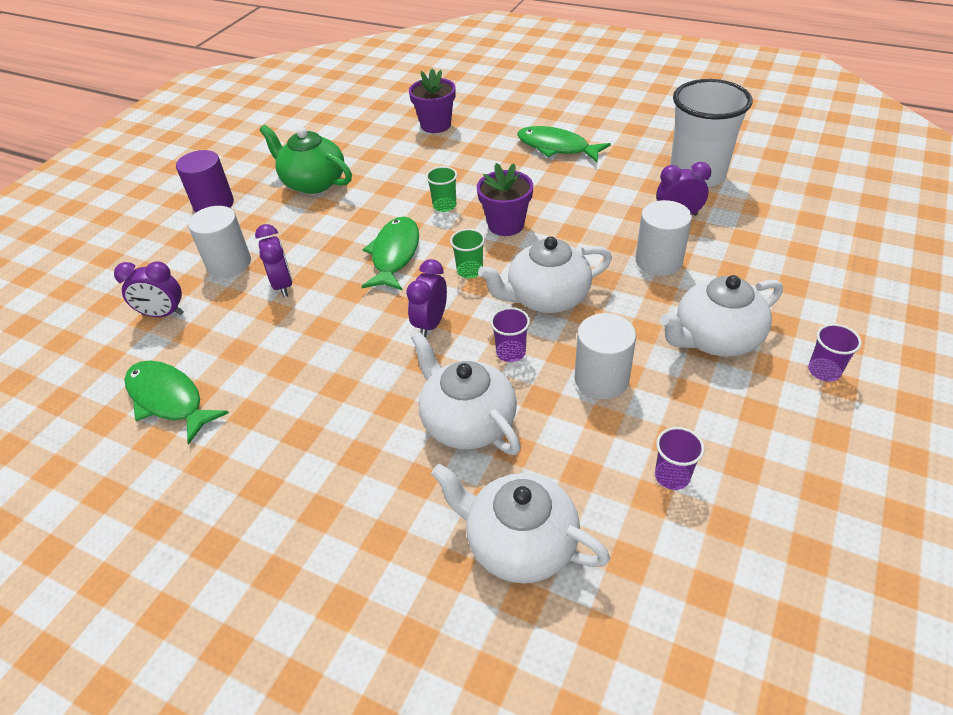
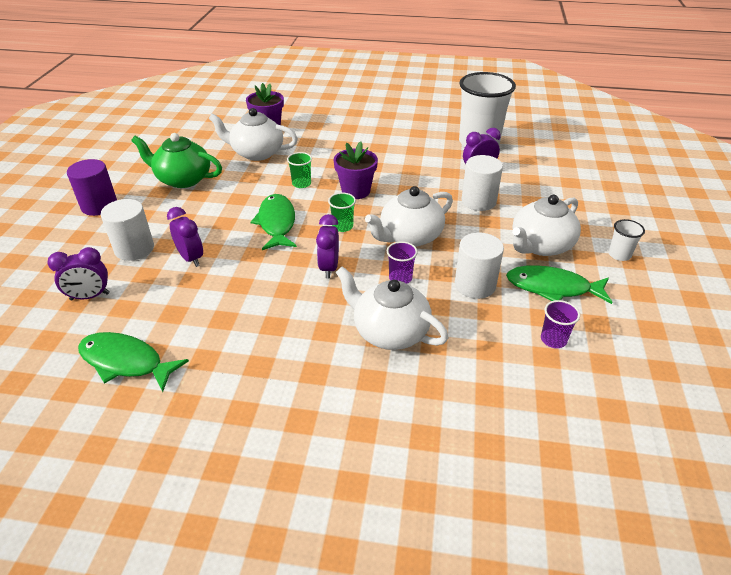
camera: 20 degrees left, 5 degrees down
(519, 543) = (467, 407): white teapot -> white teapot (256, 153)
(557, 147) = (370, 134): green fish -> green fish (552, 288)
(824, 371) = (619, 255): purple cup -> white cup

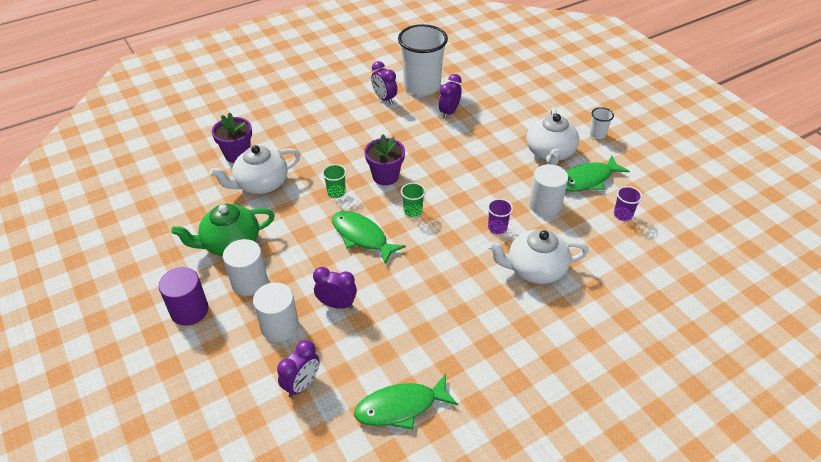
camera: 40 degrees left, 5 degrees up
(329, 268) = (444, 249): purple clock -> purple clock (384, 99)
(409, 237) = (466, 193): white teapot -> none
(478, 201) = (477, 138): white cylinder -> white cylinder (249, 282)

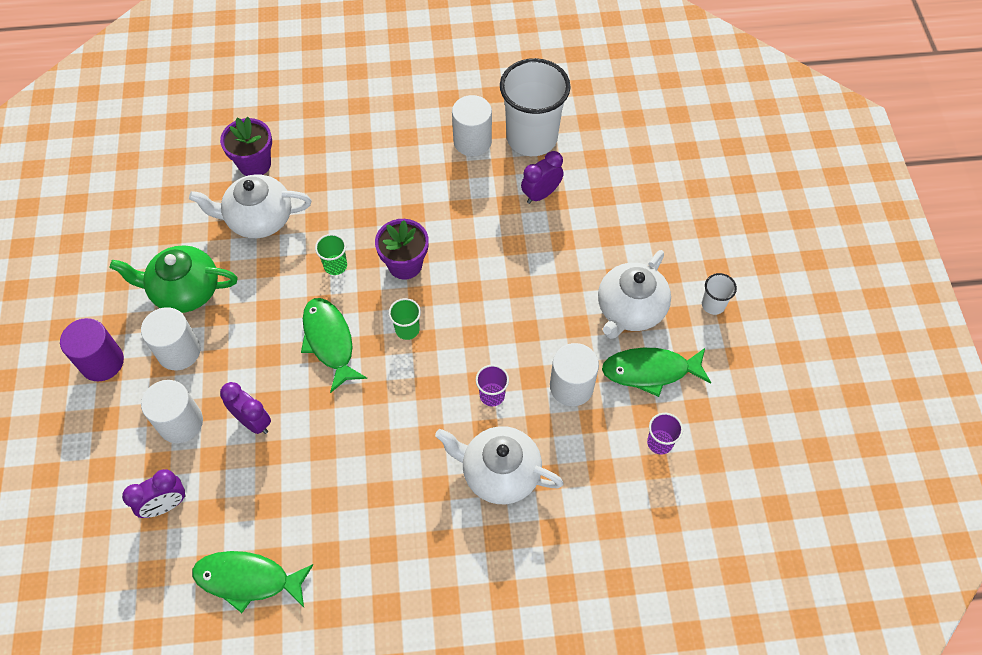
camera: 25 degrees right, 15 degrees up
(384, 99) = (472, 141): purple clock -> white cylinder

